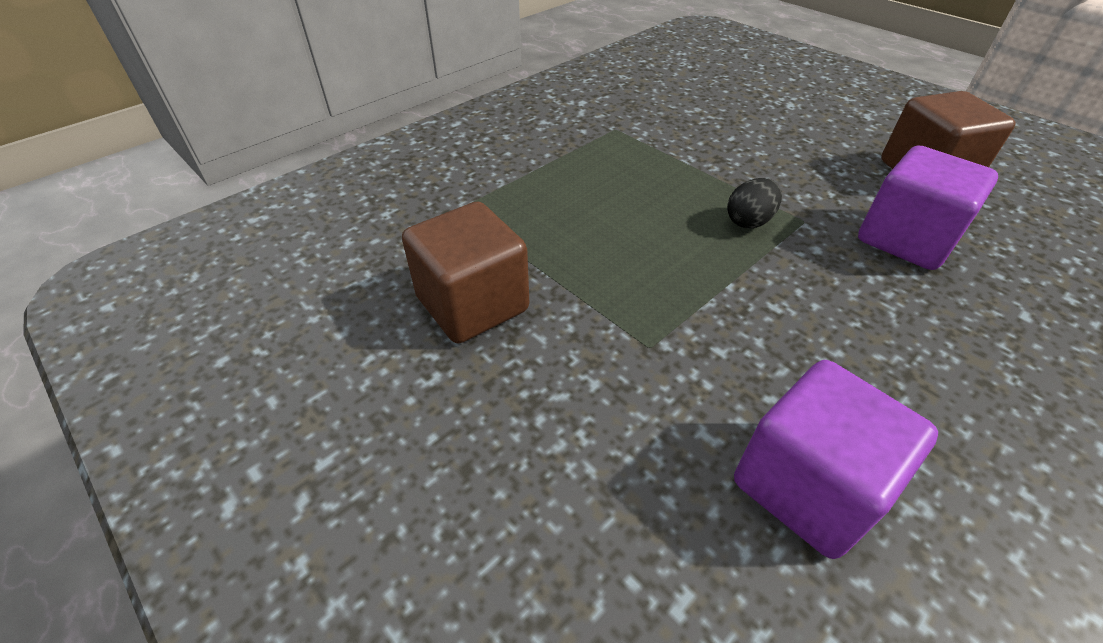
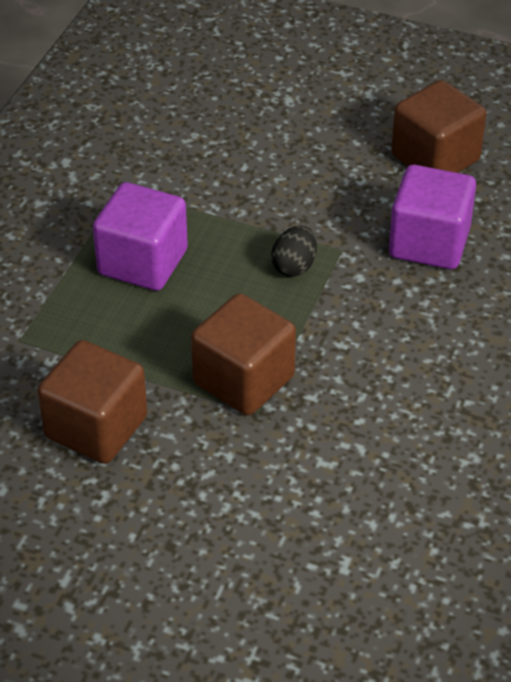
camera: 25 degrees left, 0 degrees up
(649, 308) = (243, 380): none -> brown cube
(807, 485) = (399, 470): purple cube -> purple cube (143, 262)

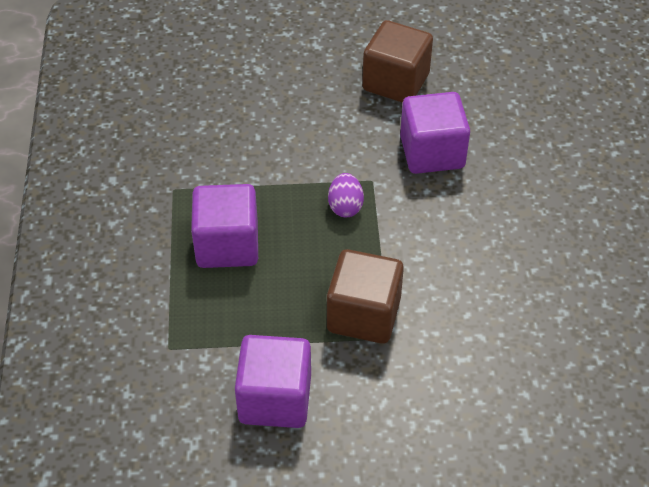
camera: 25 degrees left, 5 degrees up
(96, 427) = (275, 399): brown cube -> purple cube
(294, 266) = (345, 206): black egg -> purple egg

